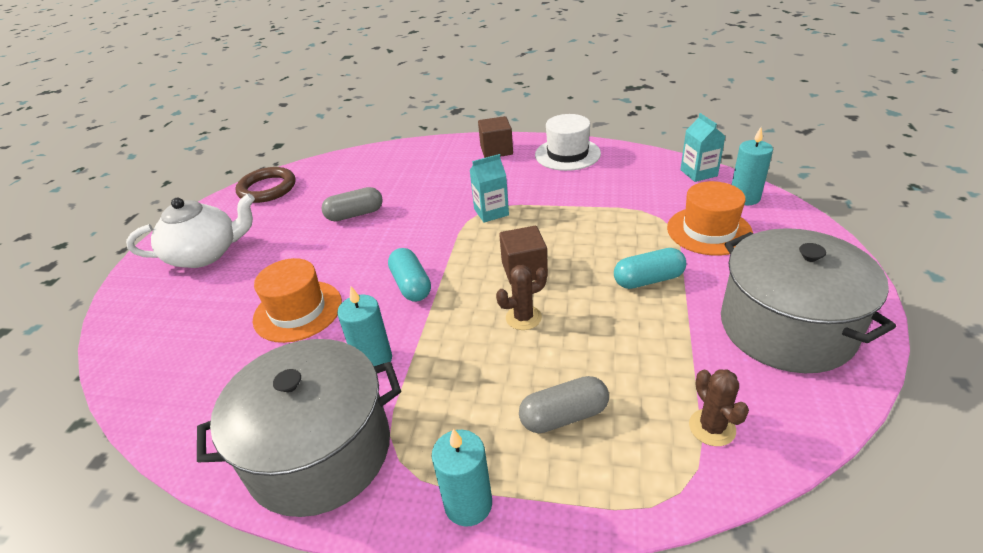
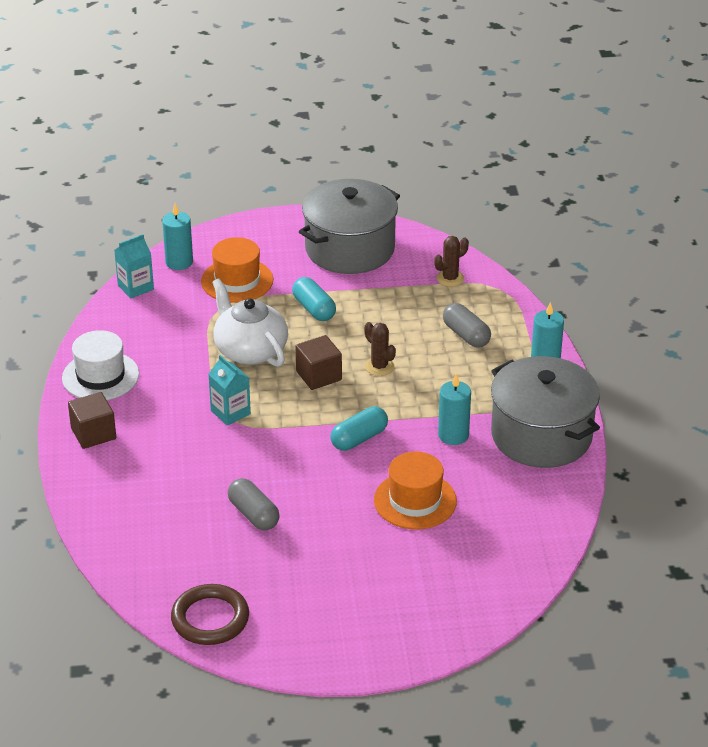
camera: 110 degrees left, 0 degrees up
(205, 254) = (354, 612): white teapot -> white teapot (250, 350)

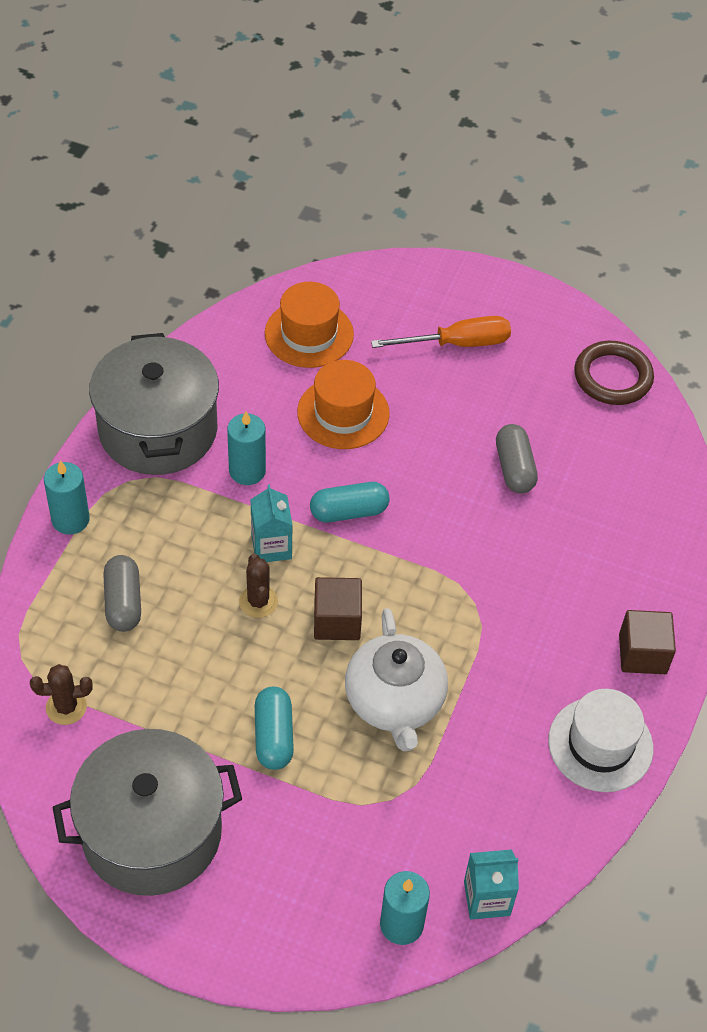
camera: 155 degrees left, 15 degrees up
(230, 412) = (469, 613): turquoise carton -> turquoise carton (271, 546)
(237, 281) = (342, 842): orange hat -> orange hat (309, 334)
(362, 591) = (457, 343): none -> orange screwdriver

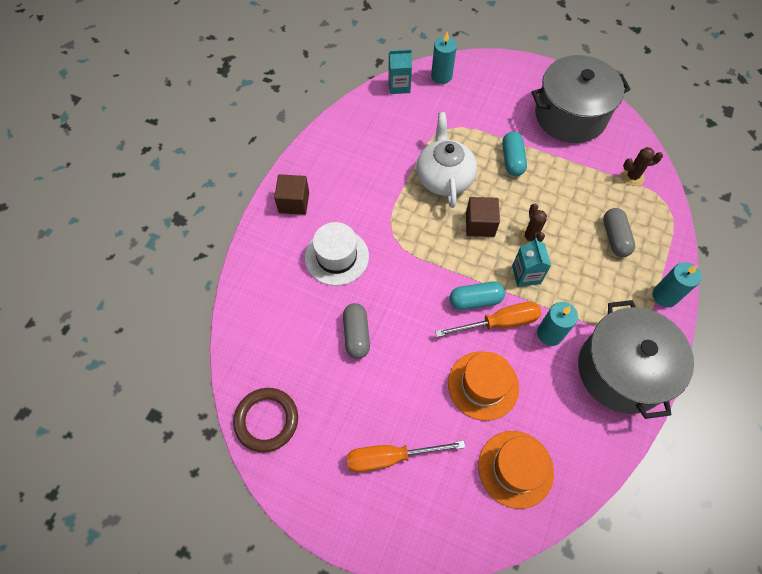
camera: 175 degrees left, 10 degrees up
(316, 483) = (499, 323): none -> orange screwdriver
(600, 744) = (329, 153): white hat -> white hat (336, 257)

